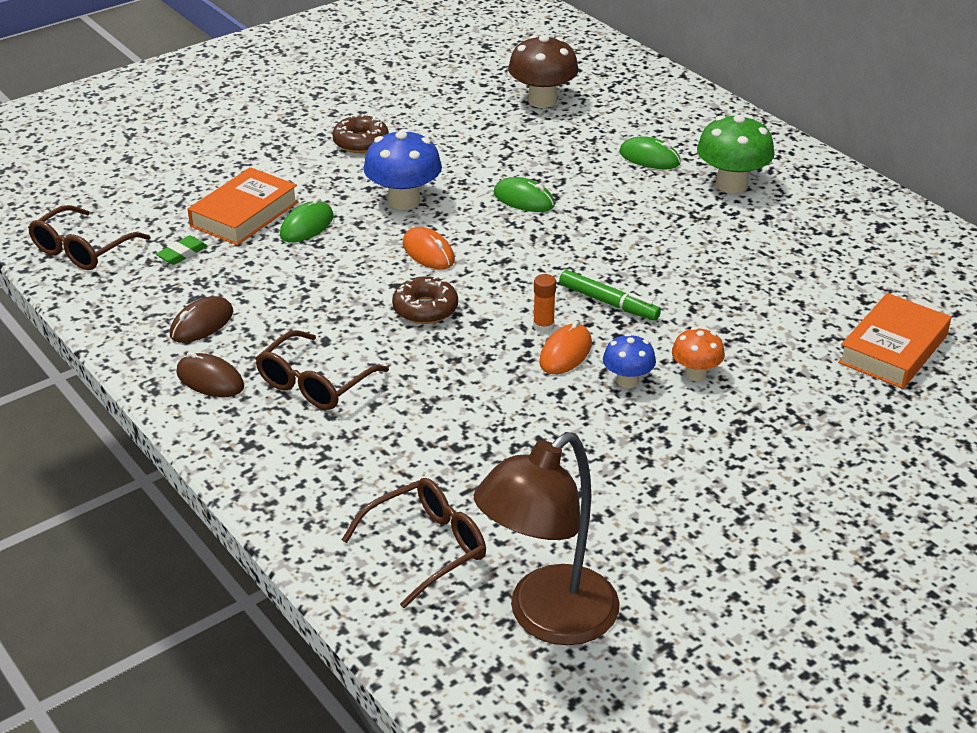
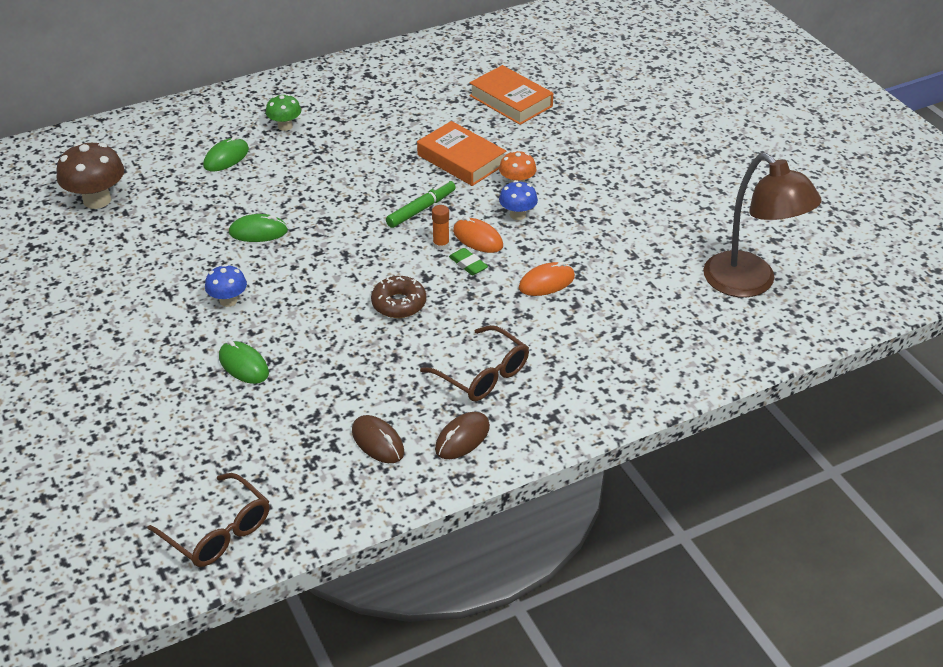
camera: 80 degrees left, 5 degrees up
(182, 254) = (256, 454): green eraser -> green eraser (468, 264)
(244, 214) = (204, 407): orange book -> orange book (461, 160)
(361, 142) = (109, 319): brown donut -> none
(404, 201) = (228, 301): blue mushroom -> blue mushroom, size x0.58
(426, 548) = (681, 330): brown glasses -> none
(428, 252) = (317, 294): orange mouse -> orange mouse (546, 282)
(524, 199) = (258, 232): green mouse -> green mouse turned 45 degrees clockwise
(731, 184) = (285, 126): green mushroom -> green mushroom, size x0.58

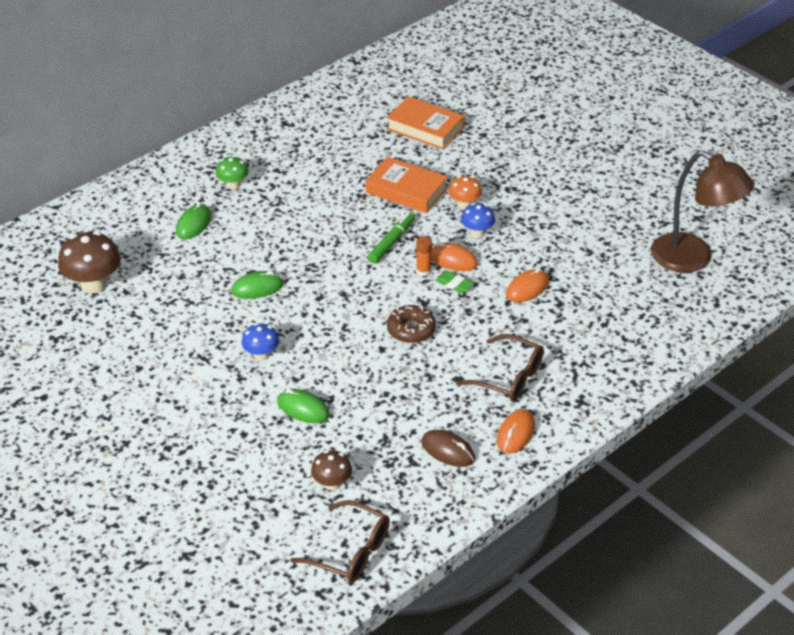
camera: 15 degrees left, 0 degrees up
(235, 452) = (332, 483): none -> brown mushroom
(462, 438) = (516, 433): brown mouse -> orange mouse

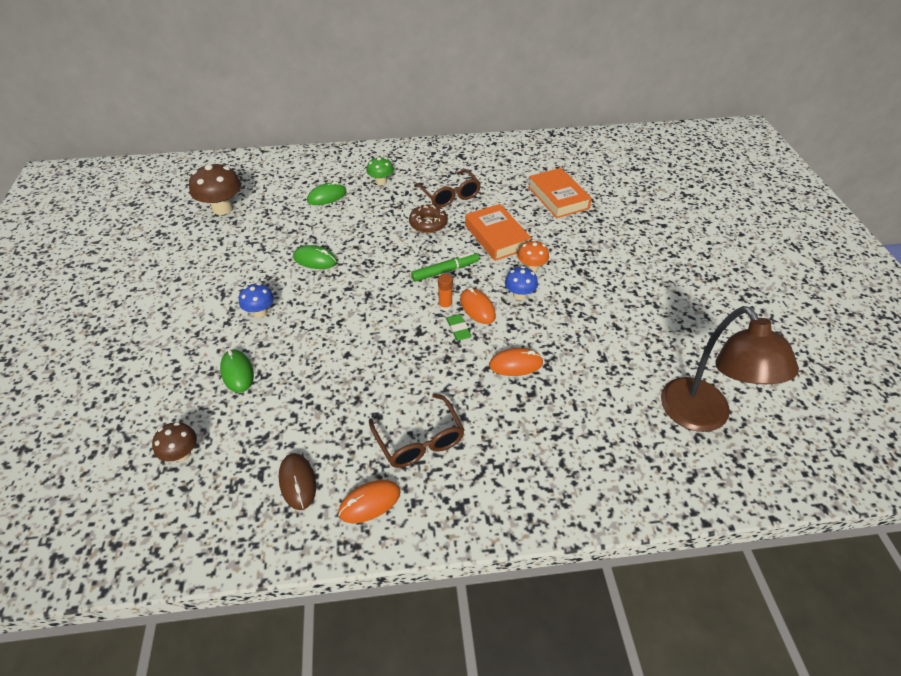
camera: 35 degrees right, 5 degrees up
(350, 551) = (120, 531): brown glasses -> brown glasses (449, 195)
(411, 330) = (385, 350): brown donut -> brown donut (428, 224)

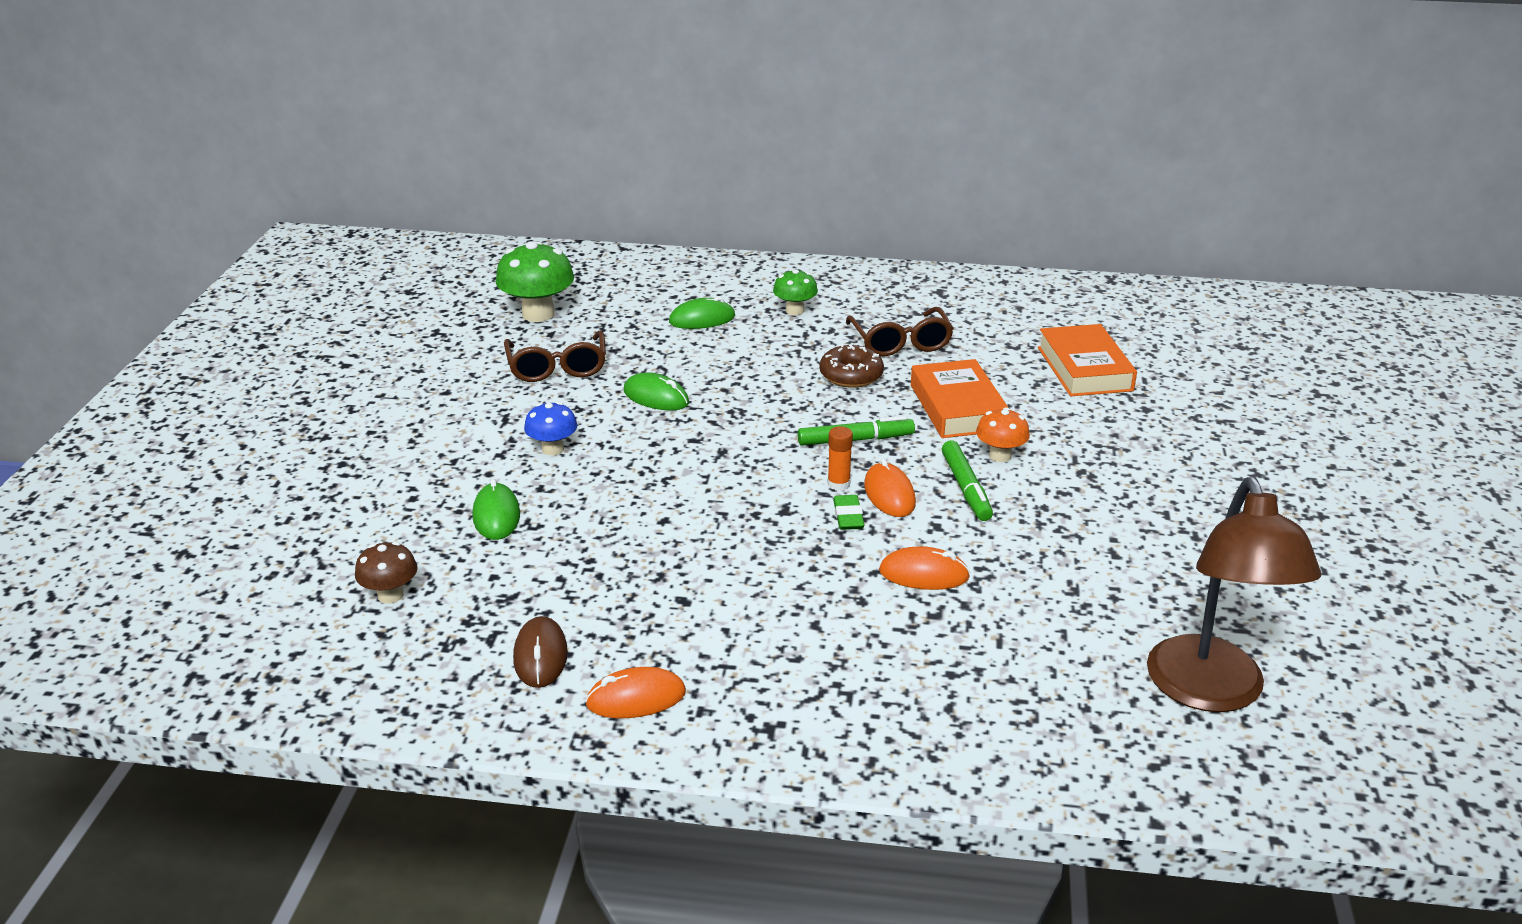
camera: 15 degrees right, 15 degrees down
(222, 208) = (538, 314): brown mushroom -> green mushroom
(419, 440) = (736, 640): brown glasses -> brown glasses (557, 367)
(519, 295) = (966, 488): blue mushroom -> green marker

